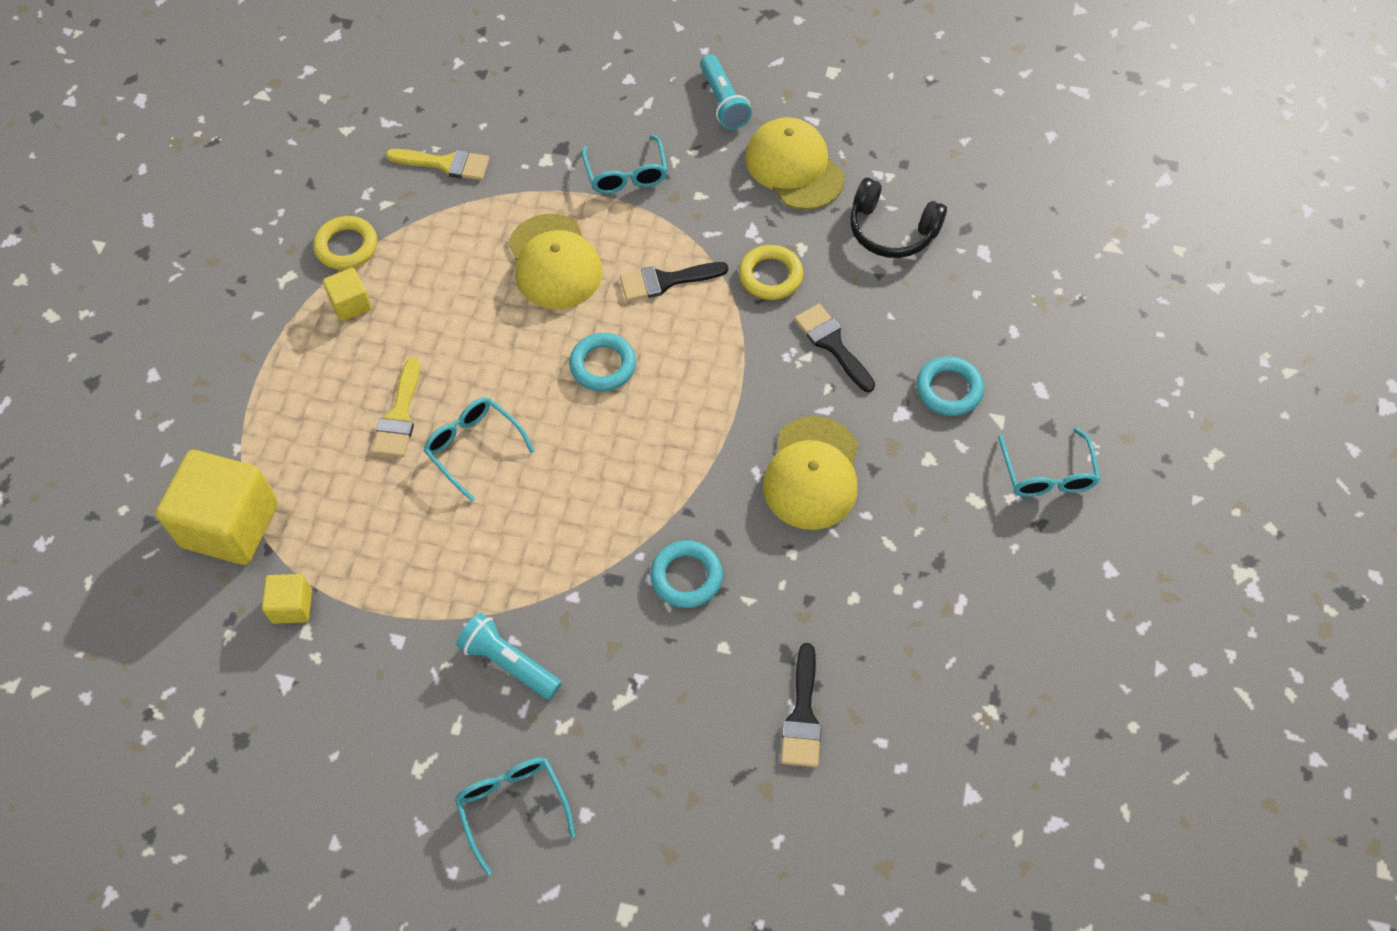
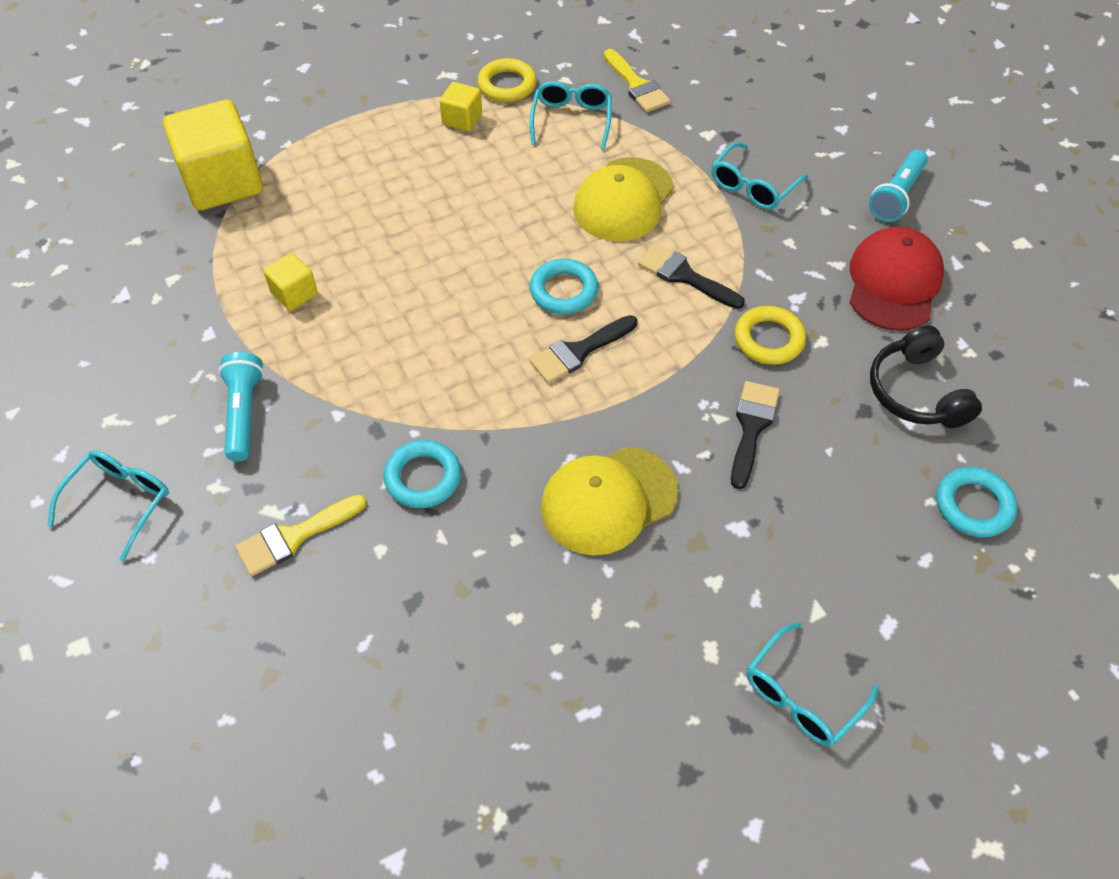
camera: 50 degrees right, 5 degrees down
(292, 606) = (186, 257): yellow cube -> yellow cube (294, 294)
(399, 416) = (396, 207): yellow brush -> yellow brush (294, 537)
(473, 447) = (411, 265): turquoise glasses -> turquoise glasses (571, 120)
(794, 167) = (894, 283): yellow cap -> red cap
(802, 715) = (363, 656): black brush -> black brush (578, 351)
(949, 389) = (804, 548): turquoise ring -> turquoise ring (973, 505)

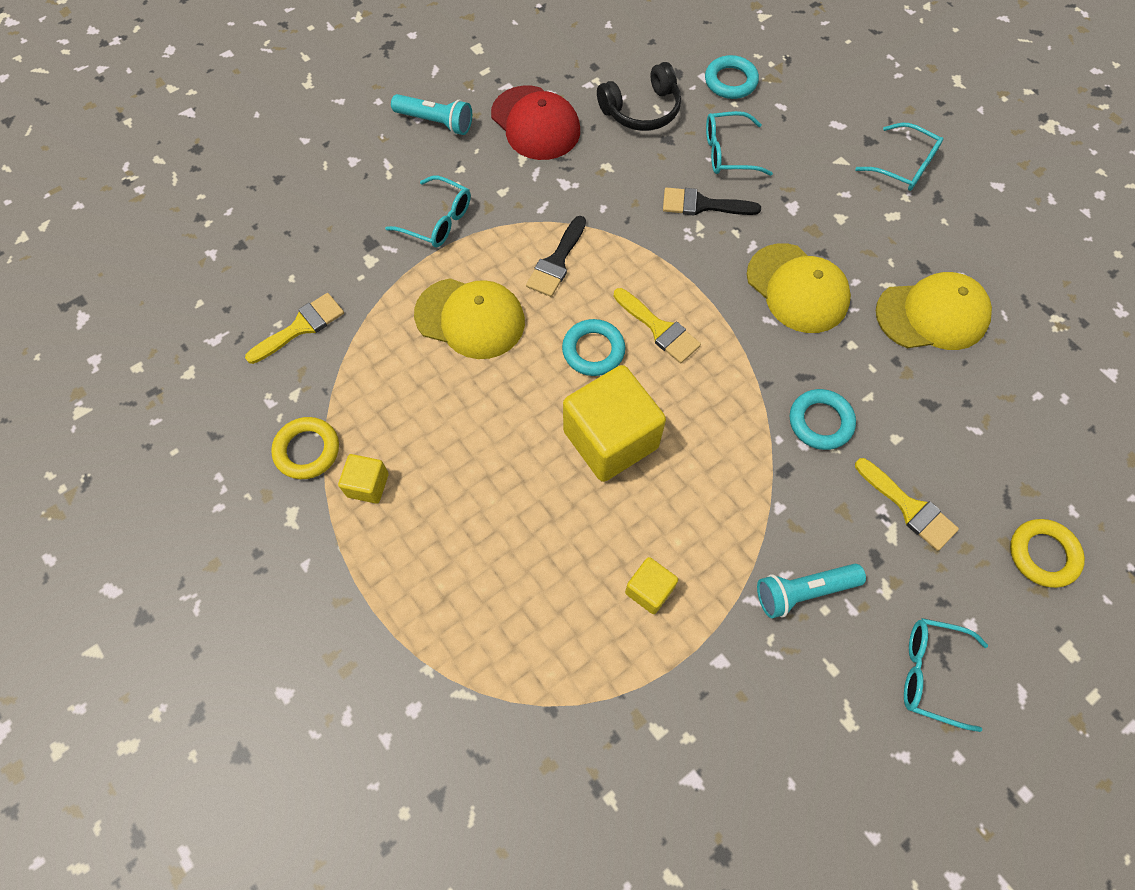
camera: 100 degrees left, 10 degrees up
(223, 182) = (501, 726): yellow cube -> yellow cube (610, 439)
(539, 648) = (932, 315): none -> yellow cap
(571, 120) = (360, 378): turquoise glasses -> turquoise glasses (727, 152)
(578, 351) = (659, 329): black brush -> yellow brush
(769, 339) = (613, 199): yellow ring -> yellow ring (1042, 554)
(894, 283) = (535, 123): red cap -> red cap turned 135 degrees counterclockwise

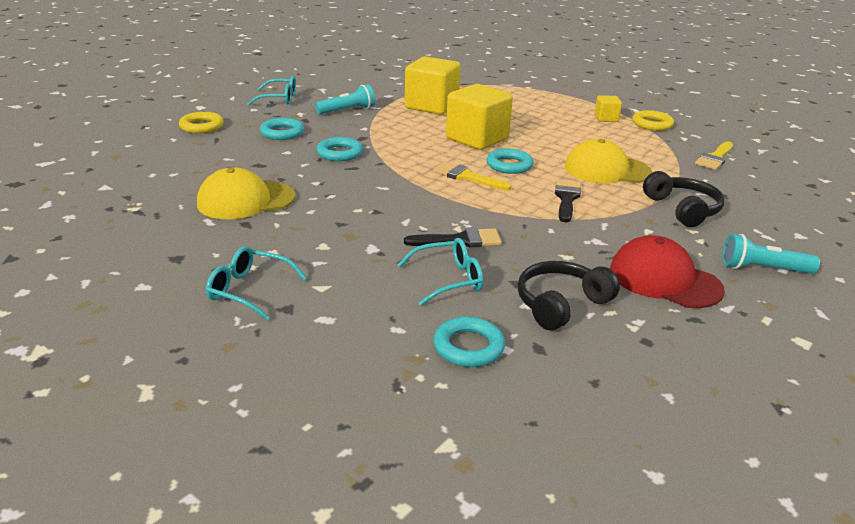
camera: 165 degrees right, 35 degrees down
(438, 221) = (682, 209): turquoise glasses -> black headphones
(649, 590) = (431, 106): yellow cube -> yellow cube, size x2.10
(797, 288) = (362, 203): yellow cap -> none
(909, 508) = (282, 133): yellow brush -> turquoise ring

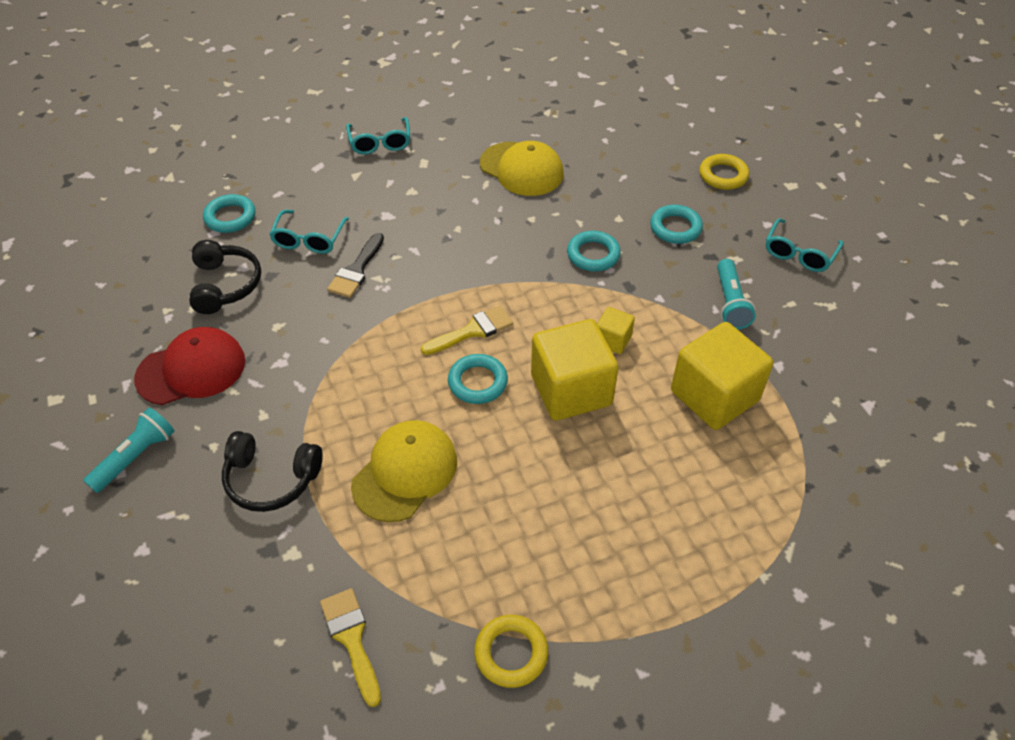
camera: 120 degrees right, 20 degrees up
(246, 200) = (521, 169): yellow cap -> yellow cap turned 120 degrees clockwise
(249, 290) = (380, 143): turquoise glasses -> turquoise glasses turned 120 degrees clockwise
(566, 198) = (369, 388): black brush -> none
(606, 118) = (567, 598): yellow cube -> yellow cube (612, 340)

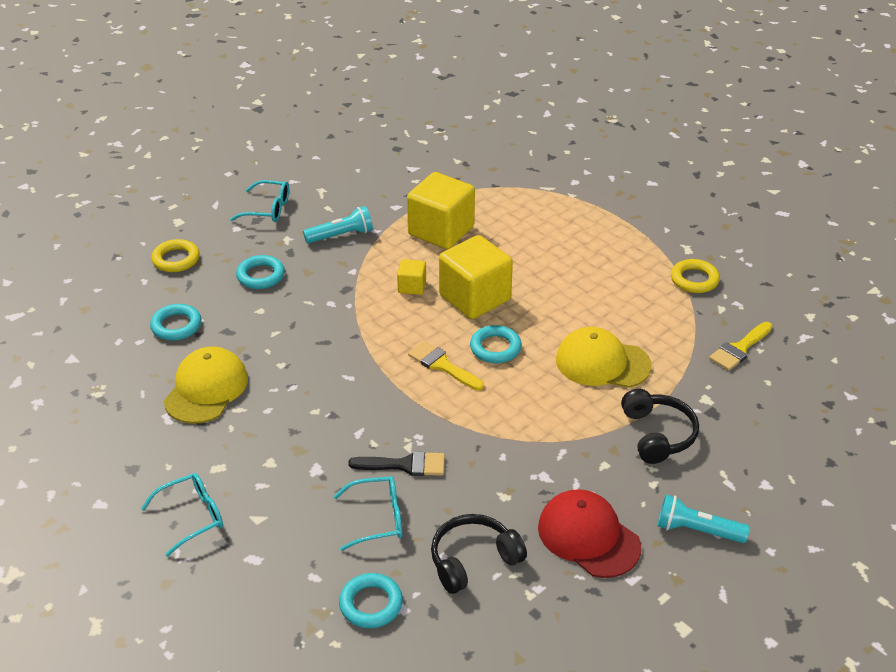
camera: 110 degrees left, 10 degrees down
(593, 255) = (316, 316): turquoise ring -> turquoise ring (176, 326)

